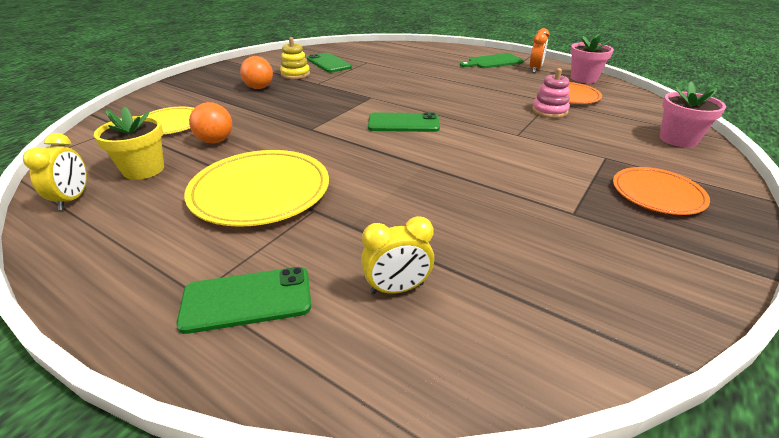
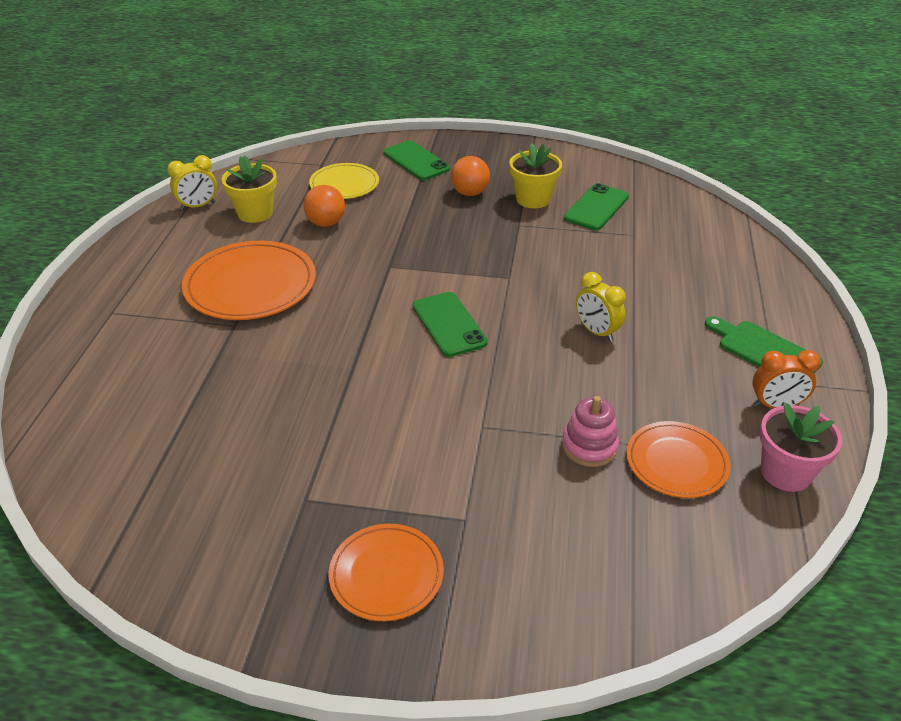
camera: 65 degrees right, 5 degrees up
(247, 299) = (111, 336): green phone -> green phone (416, 161)
(260, 191) = (250, 285): yellow plate -> orange plate
(295, 74) = (533, 199): yellow stacking toy -> yellow flower pot
(397, 288) = (144, 404): yellow clock -> yellow clock (596, 332)
(678, 139) = (583, 604): pink flower pot -> none

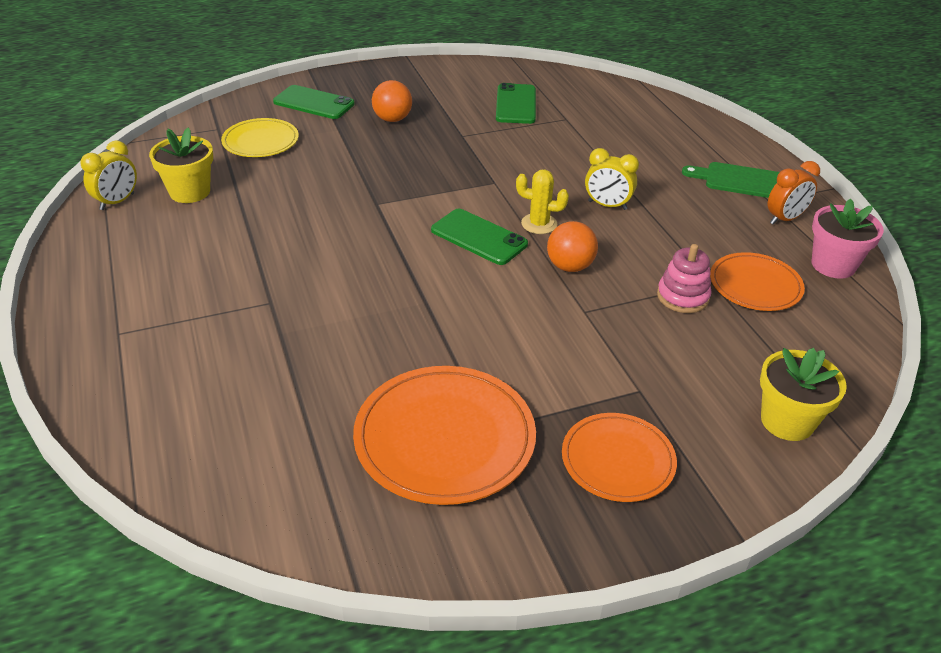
camera: 30 degrees left, 0 degrees up
(250, 285) = (251, 260): orange plate -> orange plate (444, 438)
(326, 223) = (276, 182): orange ball -> orange ball (570, 266)
(514, 329) = (539, 224): none -> yellow cactus
(533, 199) = (455, 110): yellow flower pot -> yellow flower pot (787, 421)

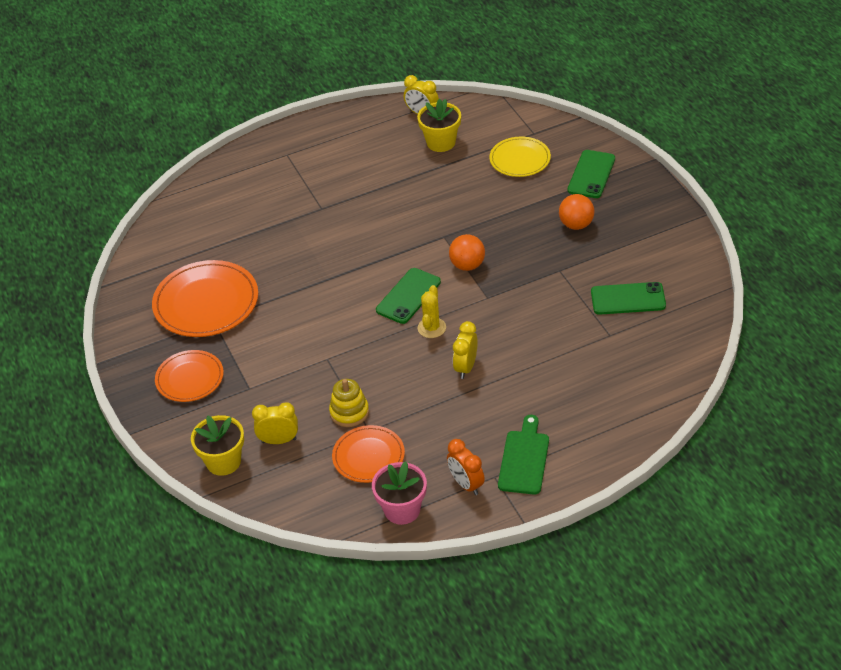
camera: 90 degrees right, 5 degrees up
(570, 266) = (378, 348): orange ball -> orange ball (467, 265)
(682, 297) = (349, 412): pink stacking toy -> yellow stacking toy
(739, 362) = (279, 440): none -> yellow clock

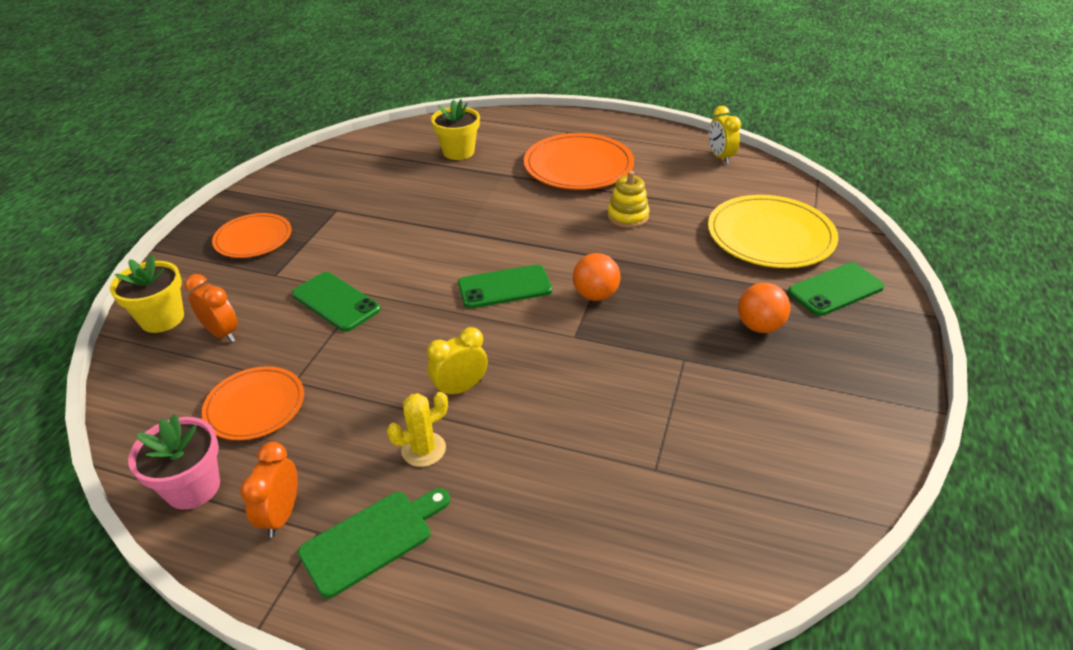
camera: 40 degrees right, 5 degrees down
(206, 302) = (353, 194): orange plate -> orange plate (578, 166)
(279, 440) = (222, 333): yellow clock -> orange clock
(349, 412) = (306, 352): yellow stacking toy -> yellow stacking toy (627, 216)
(431, 328) = (484, 328): yellow cactus -> yellow cactus (423, 449)
(441, 142) = (708, 185): yellow flower pot -> yellow flower pot (458, 152)
(520, 159) = (770, 236): yellow plate -> yellow plate, size x1.62
(628, 299) = (728, 443): green phone -> green phone (336, 302)

